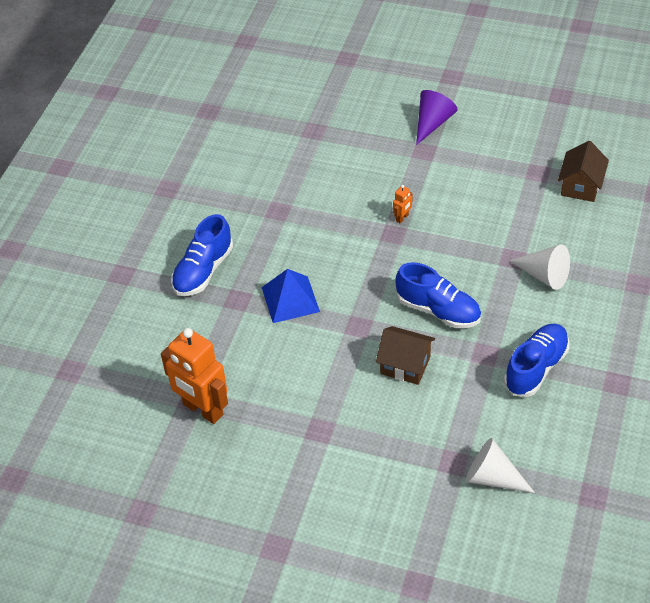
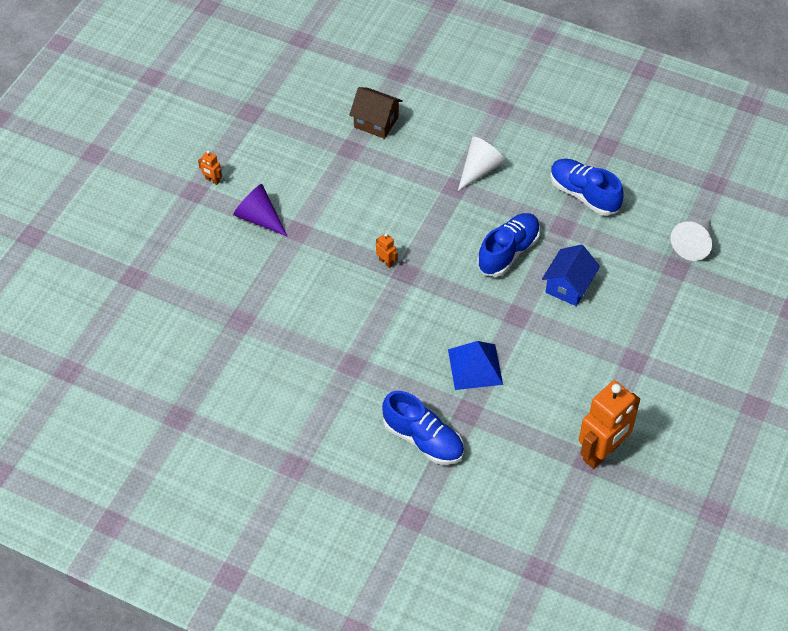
camera: 85 degrees left, 5 degrees up
(405, 365) = (568, 286): brown house -> blue house
(468, 86) = (212, 180): none -> orange robot

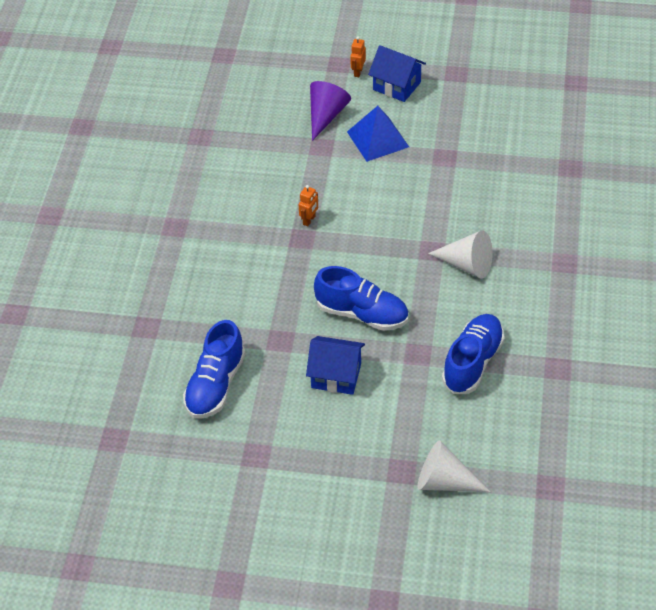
camera: 75 degrees right, 5 degrees down
(245, 157) = (396, 86): none -> blue house
(376, 122) = (491, 167): brown house -> none
(423, 439) = (104, 300): blue shoe -> blue shoe (215, 385)
(475, 367) = (203, 320): blue pyramid -> blue pyramid (377, 139)
(601, 452) = (127, 449): orange robot -> none

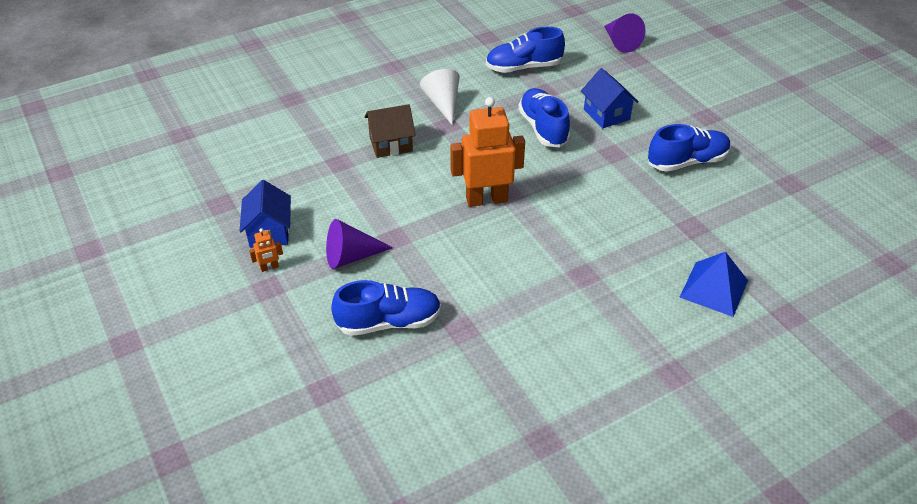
camera: 130 degrees left, 5 degrees down
(245, 105) = (389, 322): none -> blue shoe
(309, 220) = (486, 199): orange robot -> orange robot, size x2.47
(377, 139) = (352, 209): blue pyramid -> blue pyramid (714, 288)
(439, 199) = (391, 144): none -> brown house
(444, 482) = (620, 42): white cone -> purple cone

